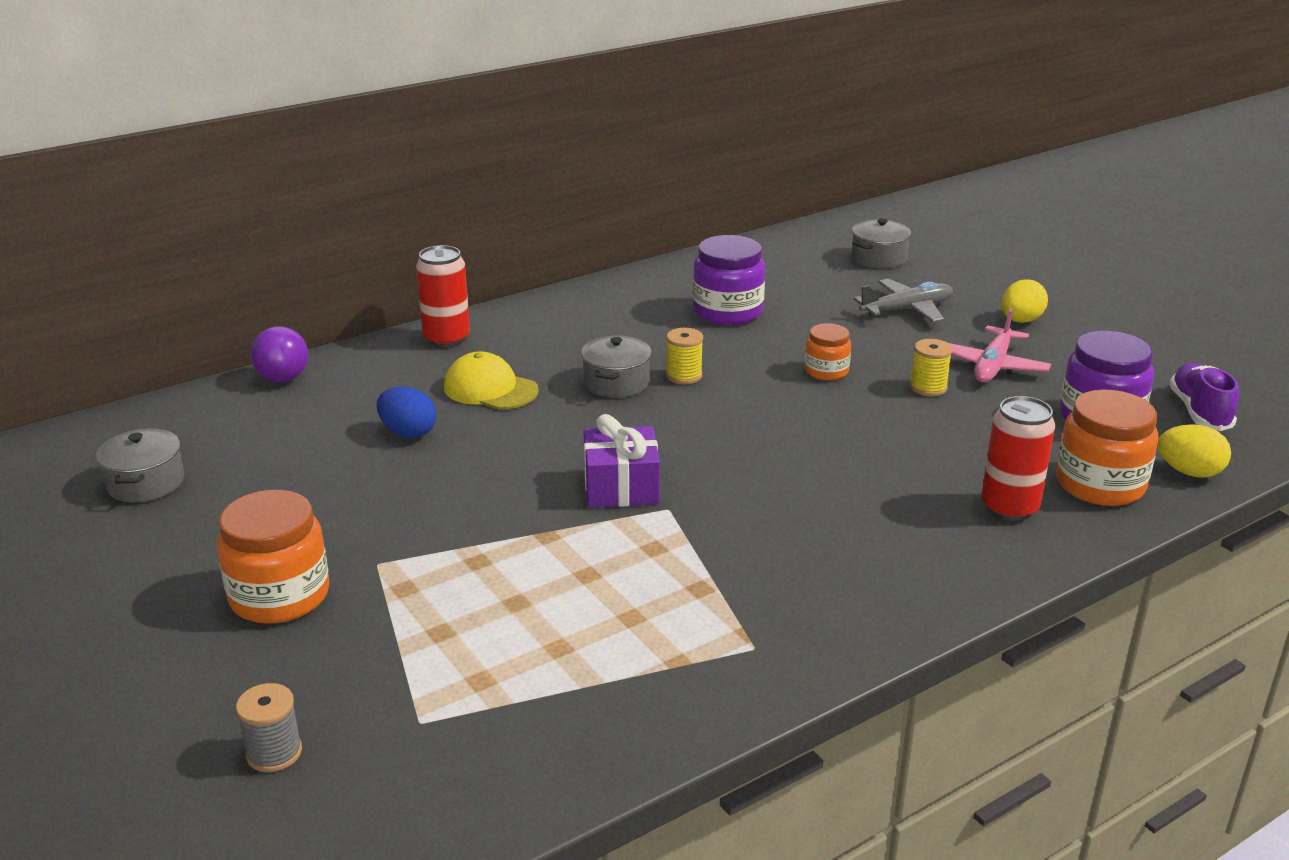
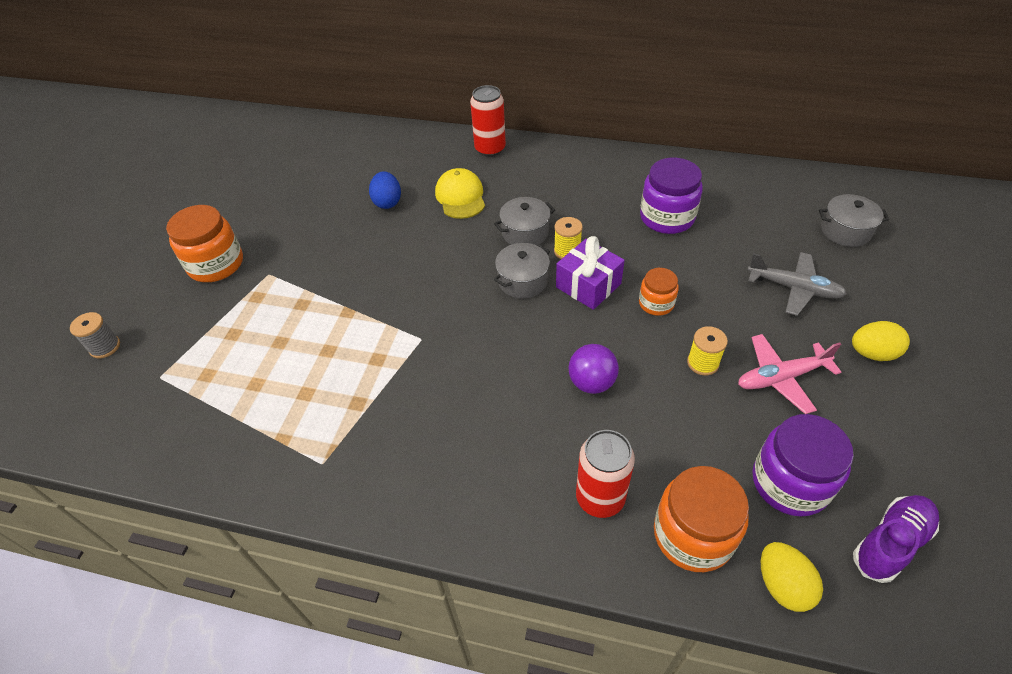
camera: 50 degrees right, 20 degrees up
(146, 483) = (263, 165): grey pot -> grey pot (522, 281)
(283, 378) = (388, 134): purple ball -> purple ball (591, 383)
(621, 487) = (422, 307): purple gift -> purple gift (588, 285)

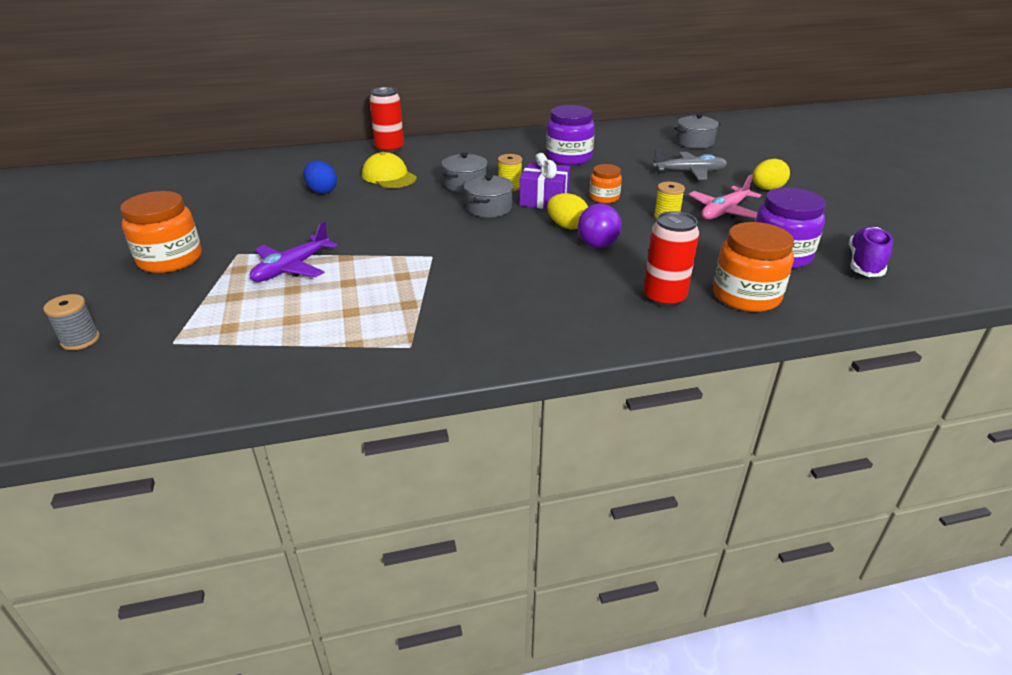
camera: 30 degrees left, 15 degrees down
(296, 312) = (291, 268): none -> purple plane
(782, 585) = (825, 301): yellow egg -> yellow egg (567, 226)

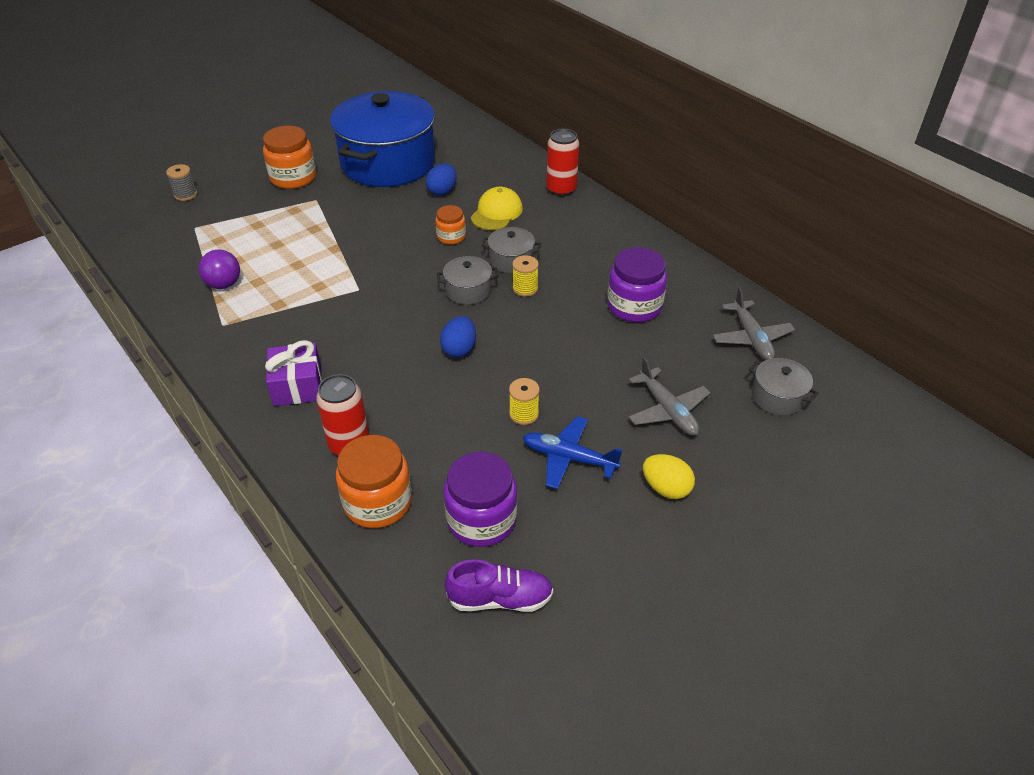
camera: 65 degrees right, 10 degrees up
(230, 206) = (388, 163): none -> blue pot
(291, 268) = (305, 231): purple plane -> none
(544, 200) = (510, 319): purple gift -> purple gift (298, 386)
(567, 226) = (459, 349): yellow egg -> blue egg
(597, 245) = (431, 379): purple ball -> purple ball (224, 284)
(604, 198) = (543, 358): orange jar -> orange jar (451, 237)
(632, 135) = (751, 338): none -> grey plane
(724, 212) = (568, 458): pink plane -> blue plane

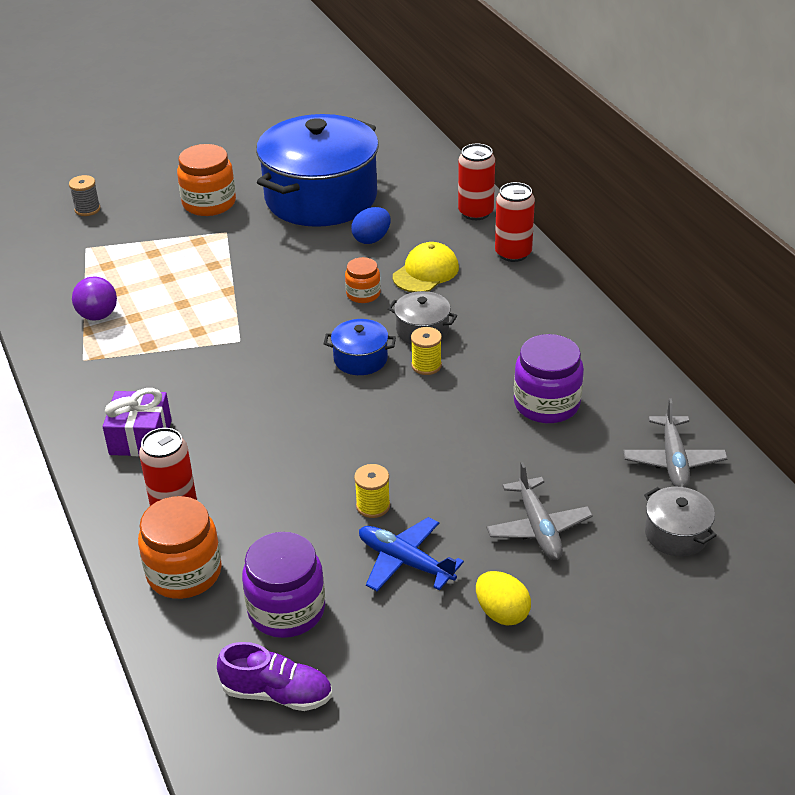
camera: 15 degrees right, 5 degrees down
(459, 349) = (327, 424): blue egg -> none
(468, 290) = (360, 359): grey pot -> blue pot
(519, 161) = (475, 212): none -> red can

